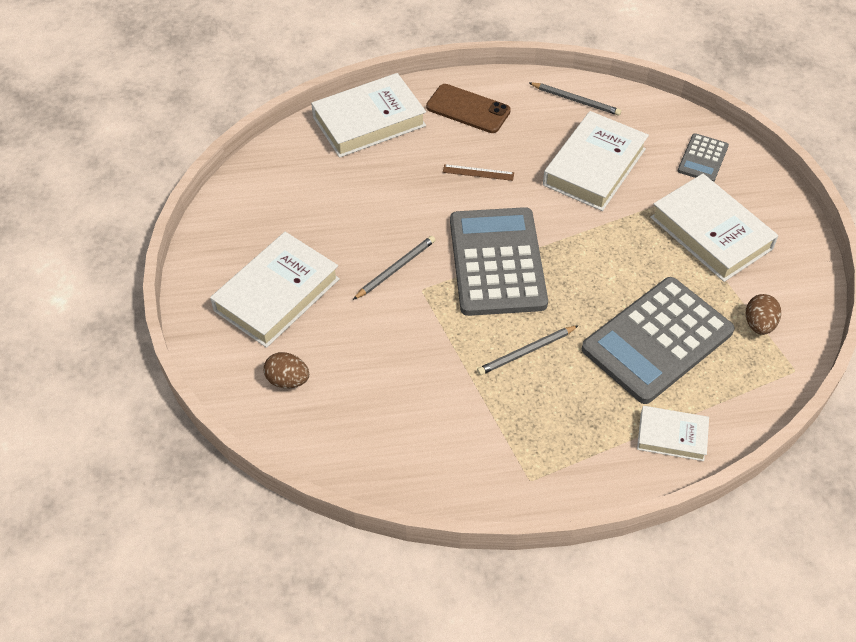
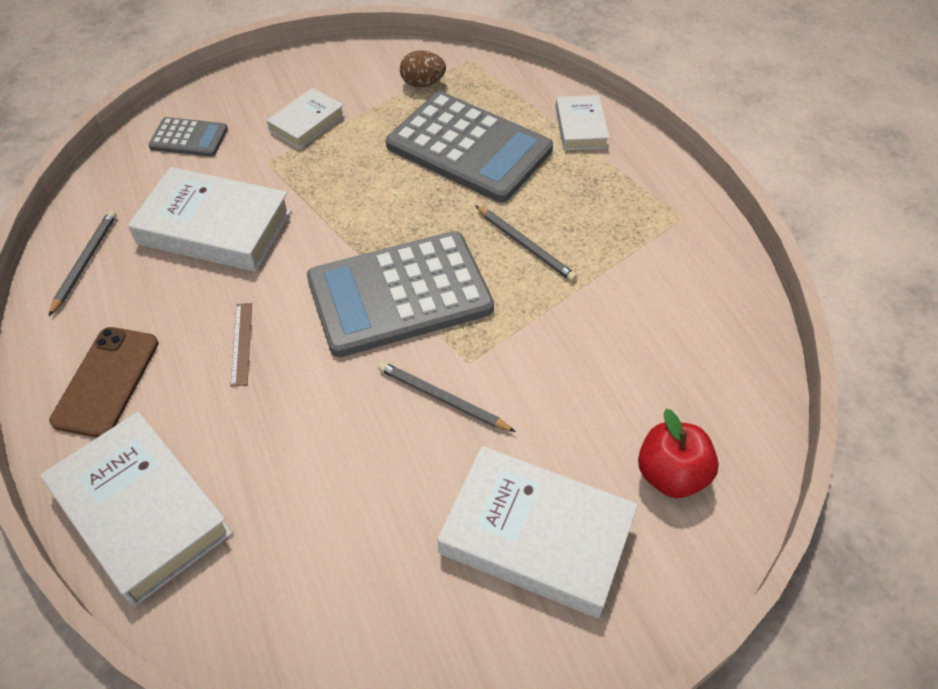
camera: 105 degrees left, 0 degrees up
(288, 380) = (671, 475): brown egg -> red apple
(711, 233) = (307, 123): white book -> white book, size x0.56

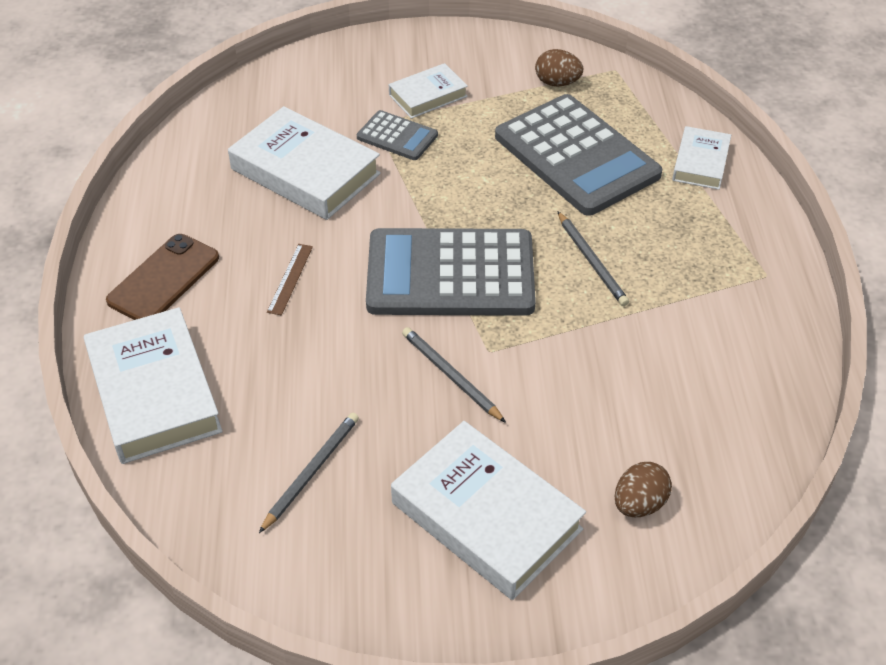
camera: 20 degrees right, 5 degrees down
(85, 262) = (182, 174): grey pencil -> grey pencil (311, 472)
(189, 138) = (313, 84): grey calculator -> grey calculator (397, 136)
(671, 475) = (639, 504): red apple -> brown egg

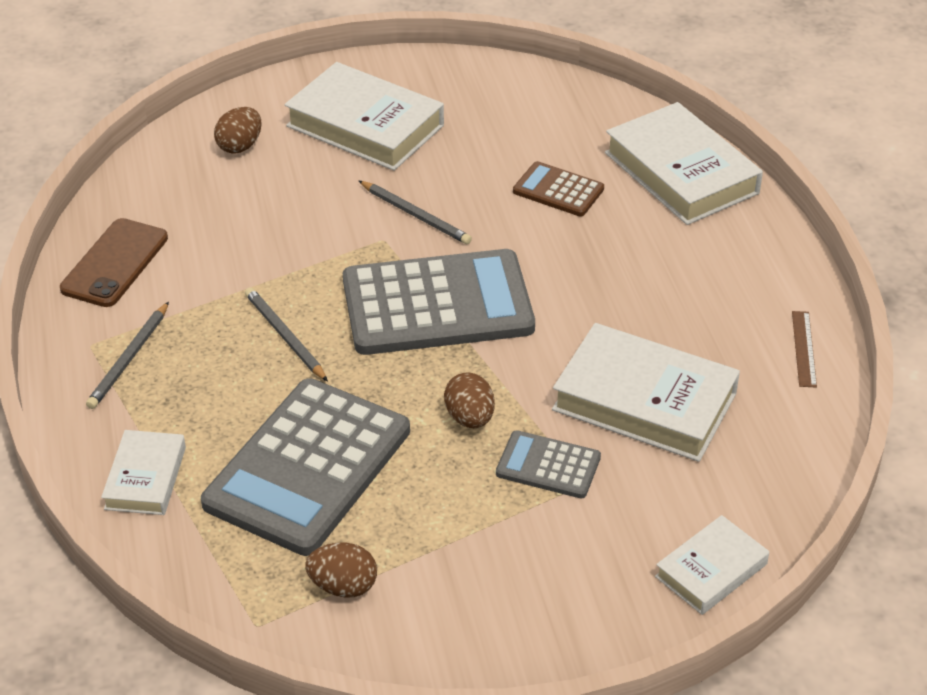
camera: 170 degrees right, 5 degrees down
(164, 279) = (734, 264): brown phone -> brown phone (115, 263)
(290, 279) = (605, 280): brown ruler -> brown ruler (804, 348)
(293, 387) = (558, 190): none -> brown calculator
(311, 472) = (517, 136): grey pencil -> grey pencil (129, 358)
(428, 96) = (526, 537): white book -> white book (711, 570)
(446, 175) = (470, 418): none -> brown egg
(576, 156) = (308, 467): grey calculator -> grey calculator turned 105 degrees counterclockwise

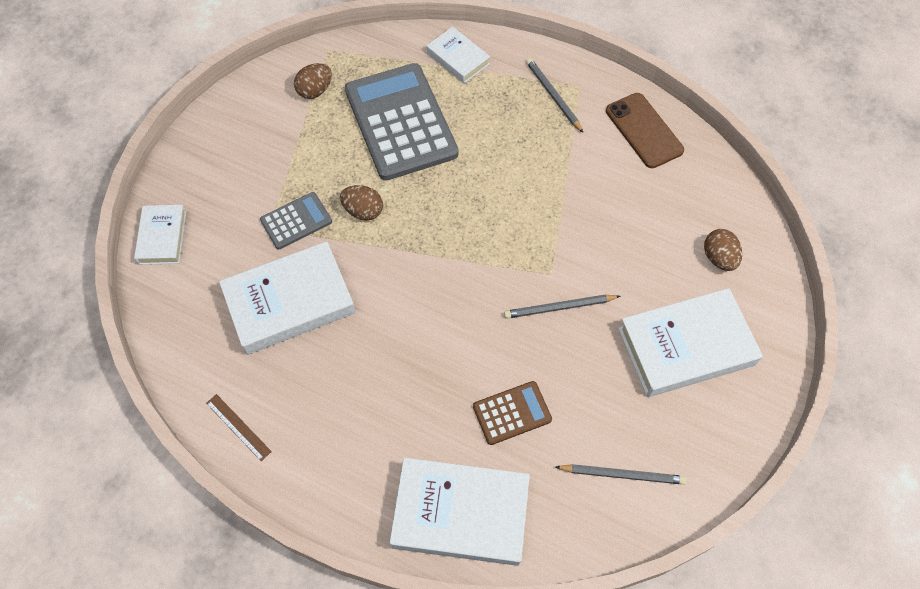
camera: 130 degrees right, 20 degrees up
(285, 336) = (507, 170): grey pencil -> grey pencil (622, 474)
(437, 304) = (465, 260): grey calculator -> none

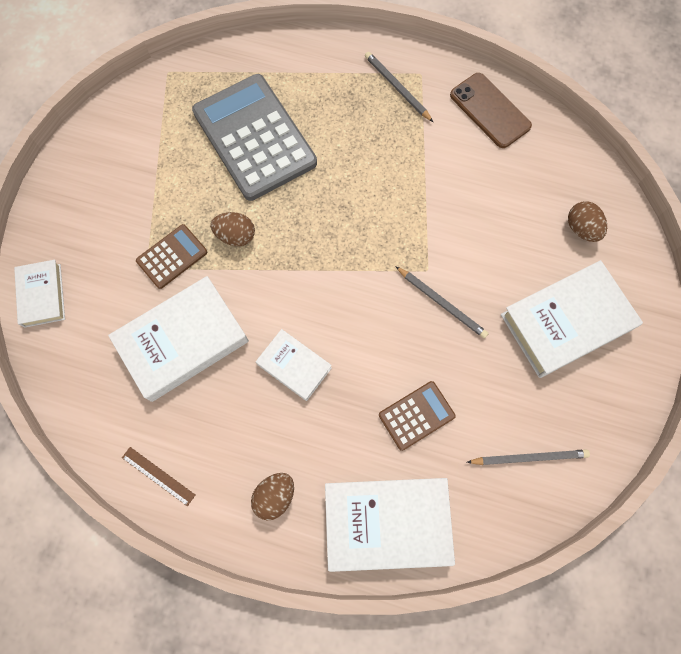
camera: 10 degrees left, 10 degrees up
(296, 221) = (172, 256): grey calculator -> brown calculator
(315, 91) = (163, 117): brown egg -> brown egg (275, 496)
(458, 58) = (298, 62): white book -> white book (294, 366)
(559, 308) = (442, 303): grey pencil -> grey pencil turned 120 degrees counterclockwise

